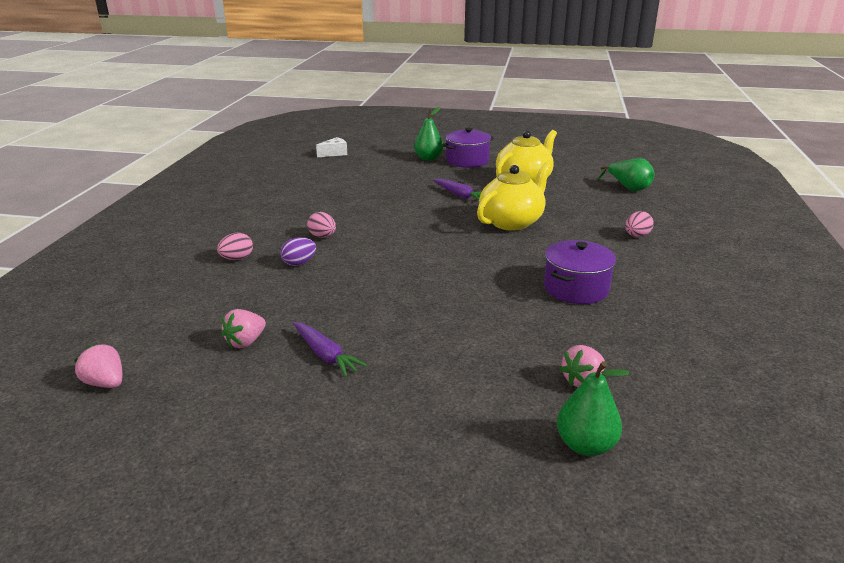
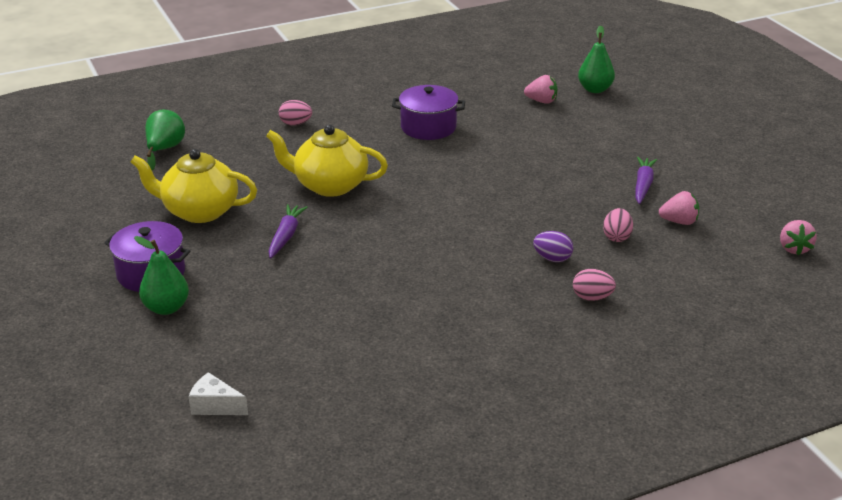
camera: 125 degrees left, 5 degrees up
(322, 236) = (487, 273): pink egg -> pink egg (616, 237)

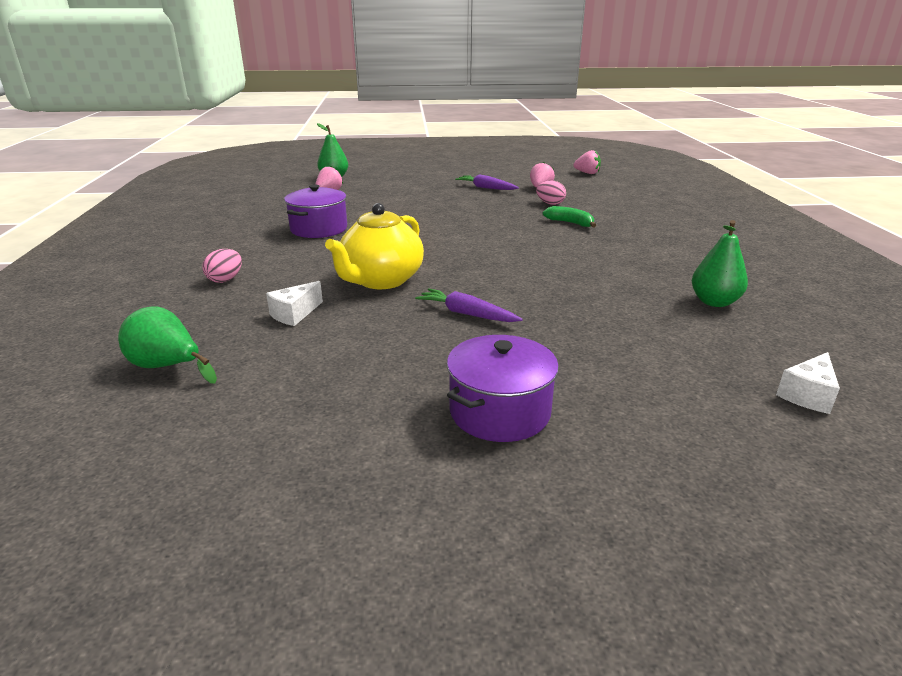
camera: 70 degrees left, 5 degrees down
(166, 308) = (591, 408): green pear -> green pear (714, 302)
(199, 211) = (366, 359): yellow teapot -> none
(252, 167) = (294, 314): none -> white cheese
(552, 258) = (570, 223): purple egg -> green banana
(592, 297) = (628, 221): pink egg -> none

